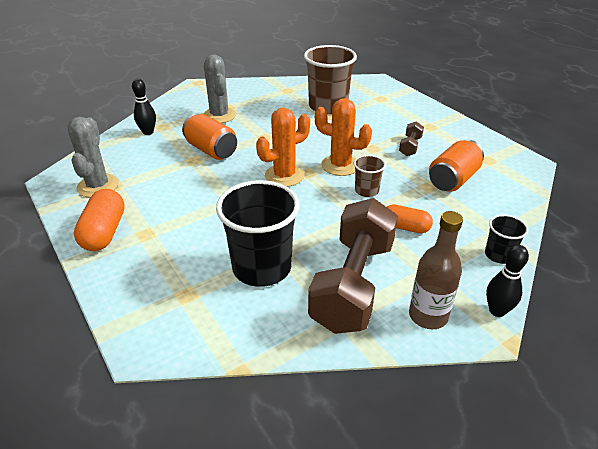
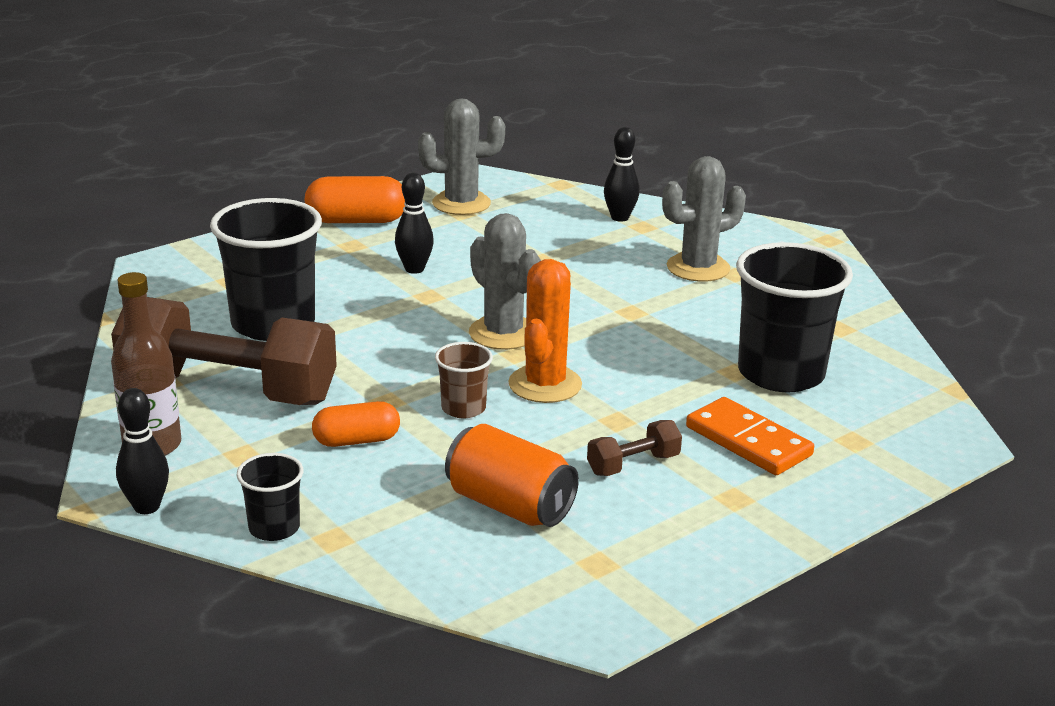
camera: 85 degrees right, 10 degrees down
(193, 206) = (414, 269): none -> black bowling pin
(211, 150) = (574, 270): orange can -> none
(284, 176) = (503, 333): orange cactus -> grey cactus
(328, 106) = (781, 373): brown cup -> black cup
(386, 119) = (748, 441): none -> orange domino
(405, 227) = (356, 440): orange capsule -> orange capsule turned 60 degrees clockwise
(410, 146) = (633, 464): brown dumbbell -> brown dumbbell turned 45 degrees counterclockwise

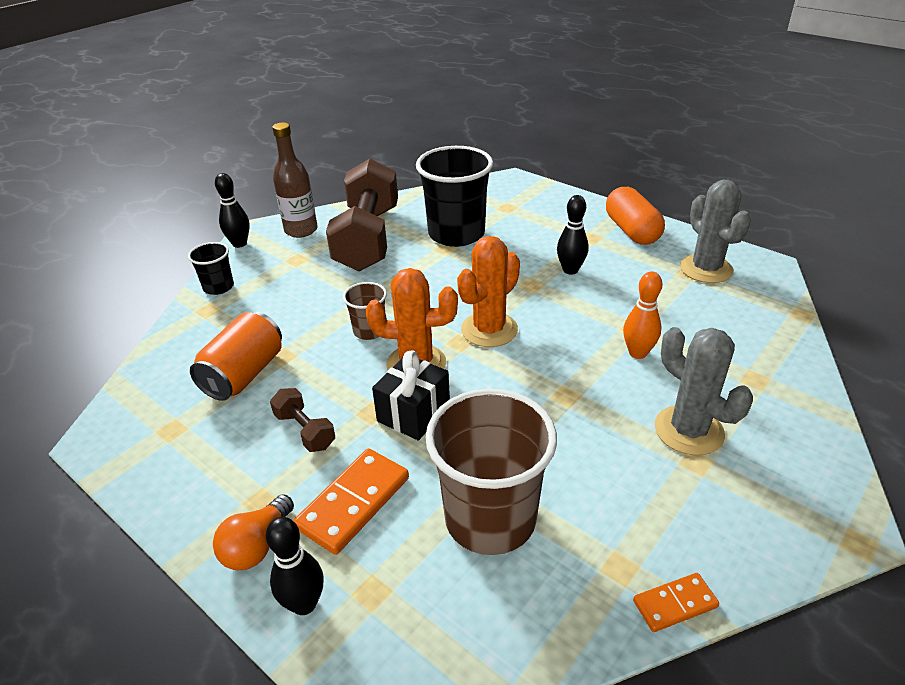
camera: 80 degrees right, 10 degrees up
(356, 440) = (318, 295): orange capsule -> none
(503, 333) = (489, 330): grey cactus -> orange cactus
(583, 266) = (637, 353): none -> orange bowling pin
(620, 218) = (760, 361): black bowling pin -> black bowling pin (304, 604)
(628, 395) = (413, 413): none -> black gift
(781, 373) = (490, 518): black cup -> brown cup
(794, 500) = (257, 545): none -> orange light bulb
(874, 314) = (675, 604): none -> orange domino

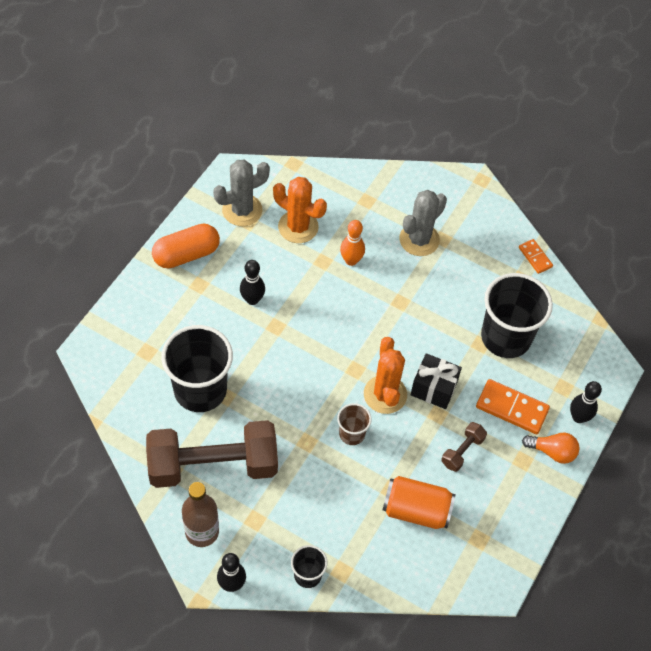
camera: 105 degrees left, 20 degrees up
(489, 330) = (338, 351): orange cactus -> orange cactus (298, 227)
(490, 518) = (505, 337): brown cup -> black cup

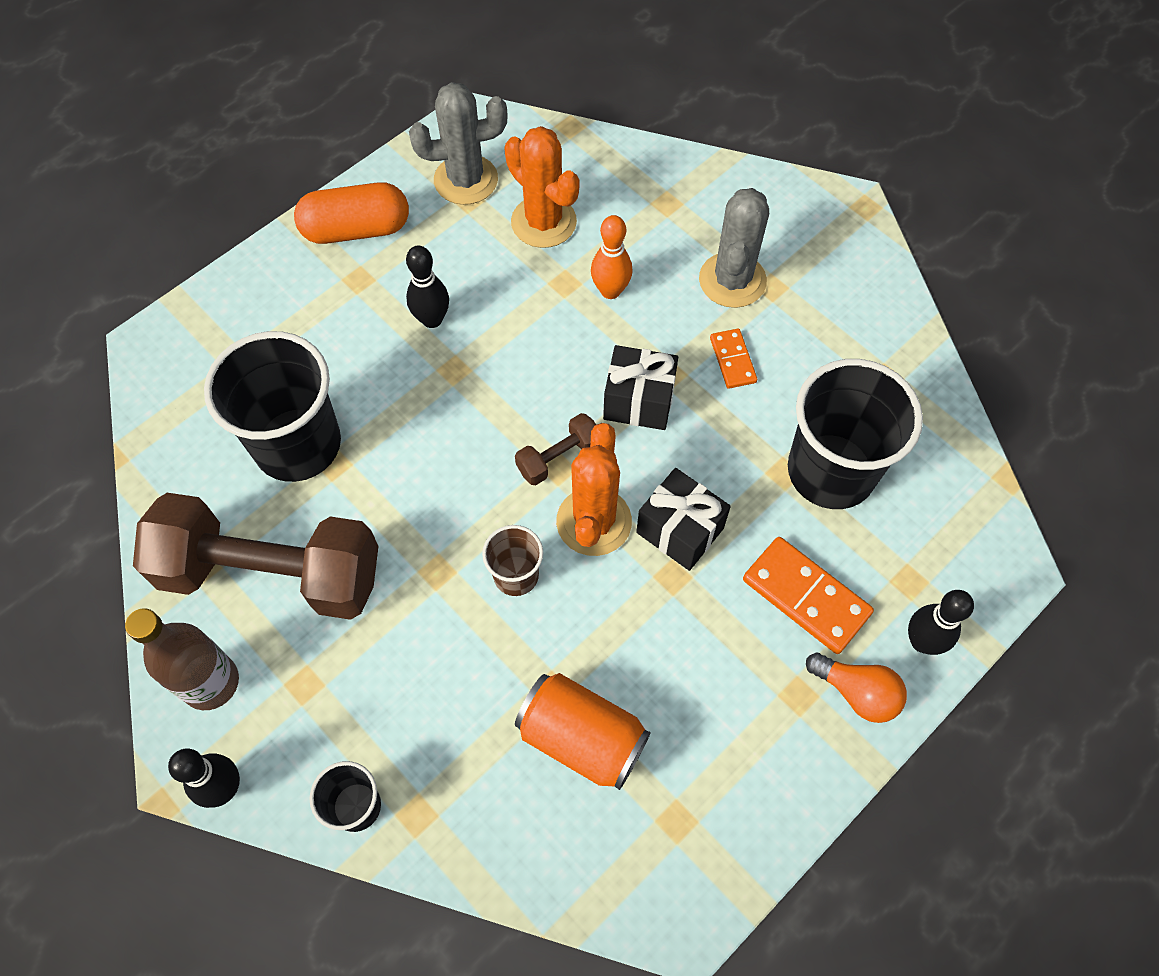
camera: 20 degrees right, 5 degrees up
(388, 321) = (639, 401): none -> black gift
(419, 239) = (732, 280): grey cactus -> grey cactus turned 45 degrees counterclockwise
(462, 451) = (696, 652): brown dumbbell -> brown dumbbell (558, 457)
(535, 257) = (921, 348): orange domino -> orange domino (733, 360)

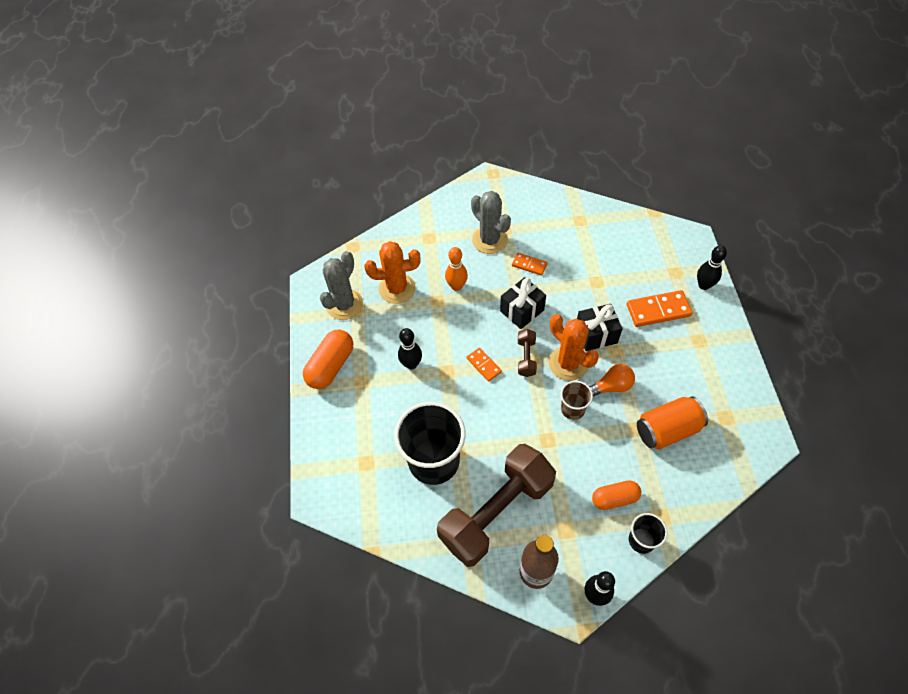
camera: 50 degrees left, 5 degrees down
(402, 726) = (614, 498): none -> orange capsule
(501, 410) = (484, 365): none -> orange domino
(831, 471) = (608, 266): black cup -> none
(856, 692) = (711, 320): orange light bulb -> orange light bulb (611, 386)

